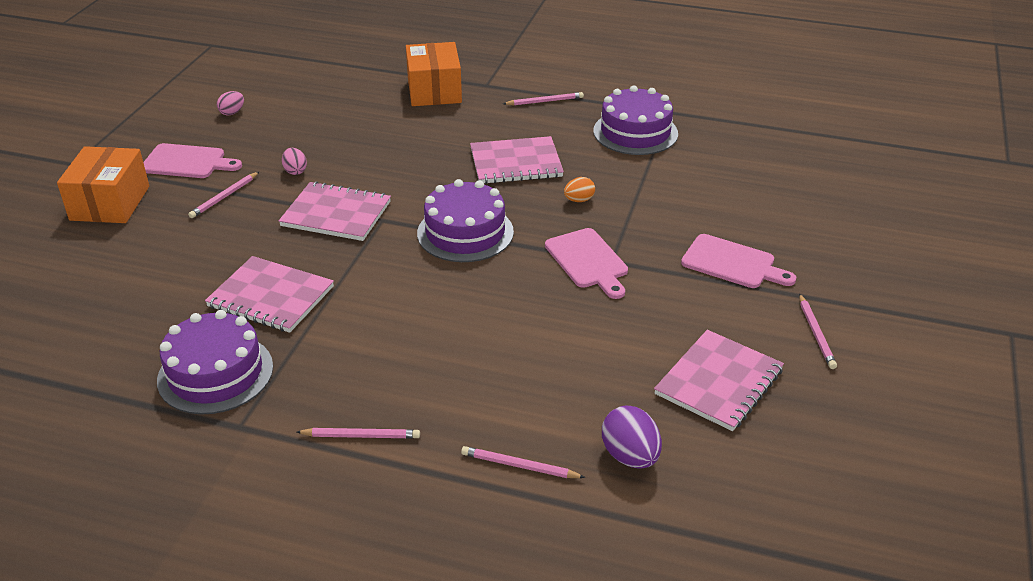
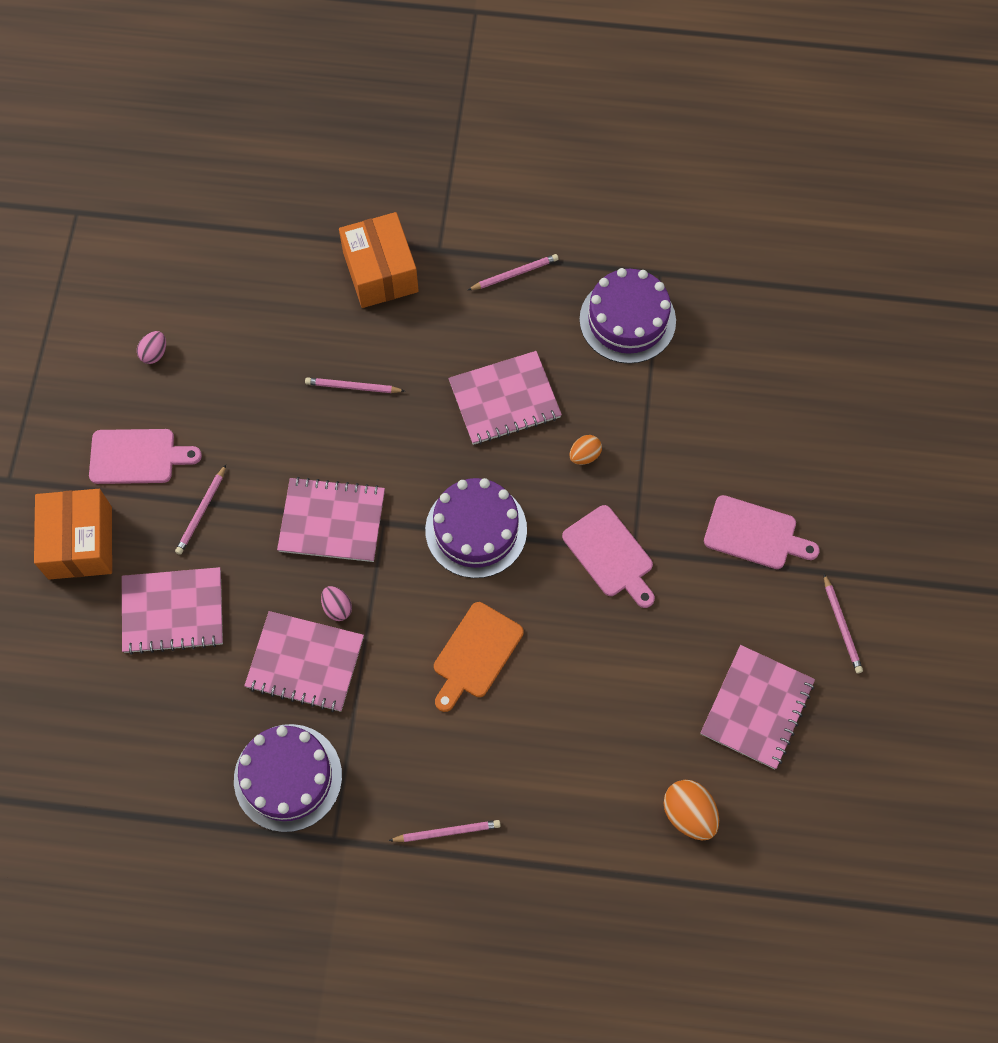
camera: 10 degrees left, 30 degrees up
(166, 251) = (173, 611): none -> pink notebook
(295, 171) = (264, 453): pink egg -> pink egg (337, 608)
(437, 310) = (475, 654): none -> orange cutting board
(520, 466) = (595, 842): pink pencil -> pink pencil (353, 387)
(630, 456) = (689, 814): purple egg -> orange egg

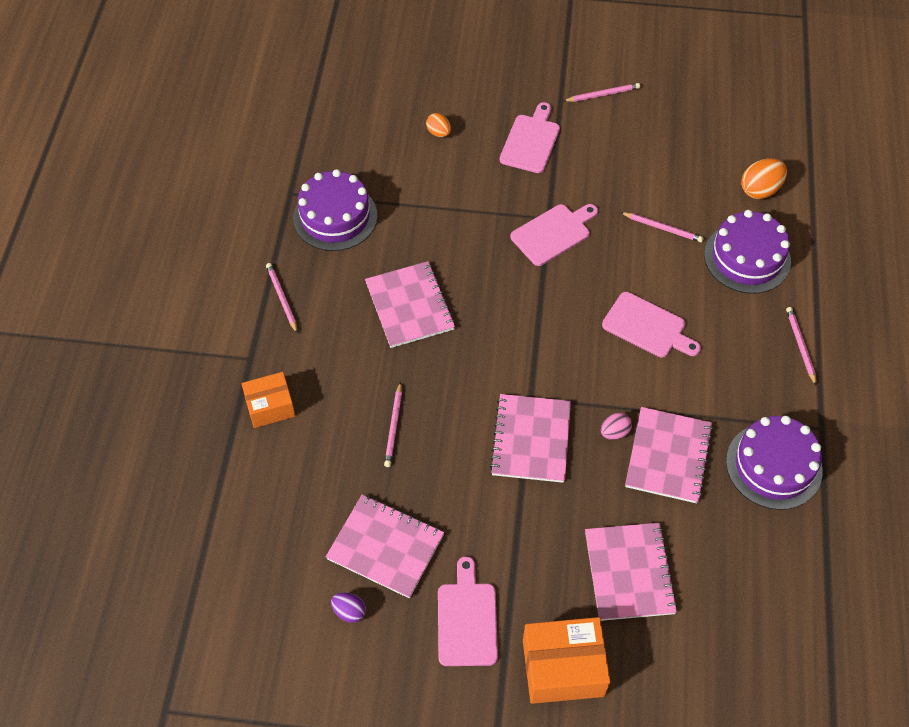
camera: 90 degrees left, 10 degrees down
(154, 353) = (349, 611): pink egg -> purple egg
(201, 511) = (525, 553): pink pencil -> pink pencil (662, 228)
(380, 272) = (270, 407): orange box -> orange box, size x0.65
(475, 654) = (647, 327): orange cutting board -> pink cutting board
(476, 530) = (535, 327): purple cake -> purple cake (747, 258)
(584, 455) = (464, 249): orange egg -> orange egg (438, 132)
(757, 708) = (672, 146): pink notebook -> pink notebook (385, 547)

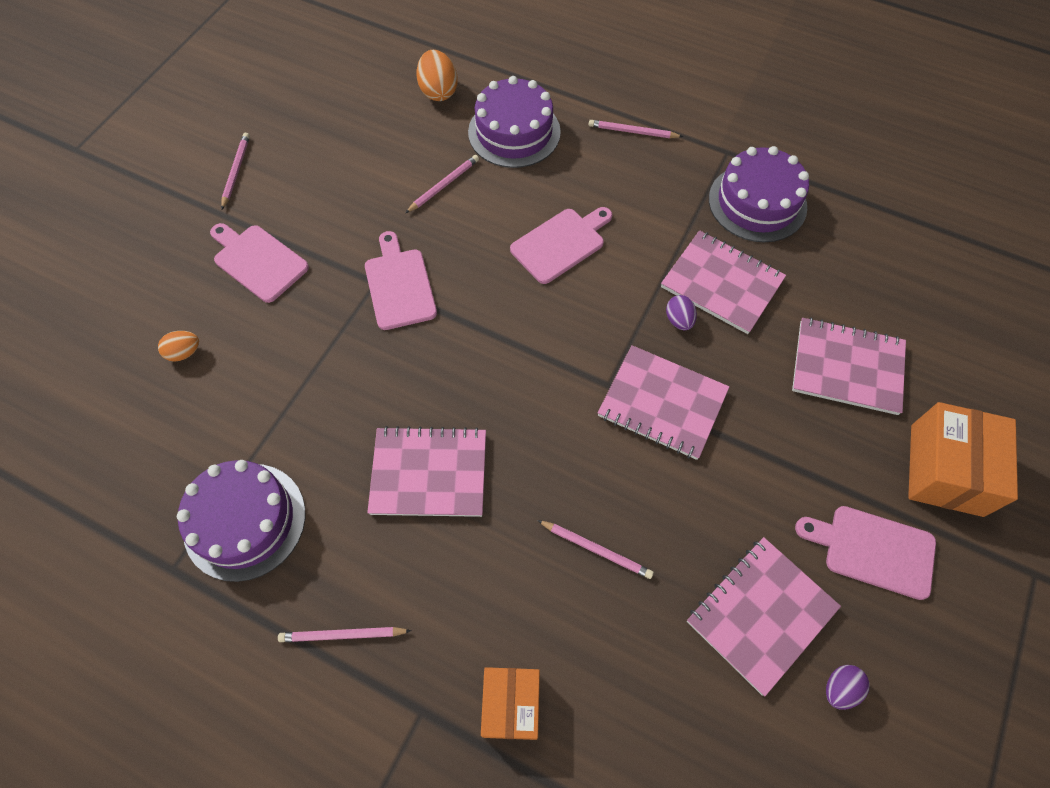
camera: 70 degrees left, 5 degrees up
(614, 432) = (679, 320): pink egg -> purple egg

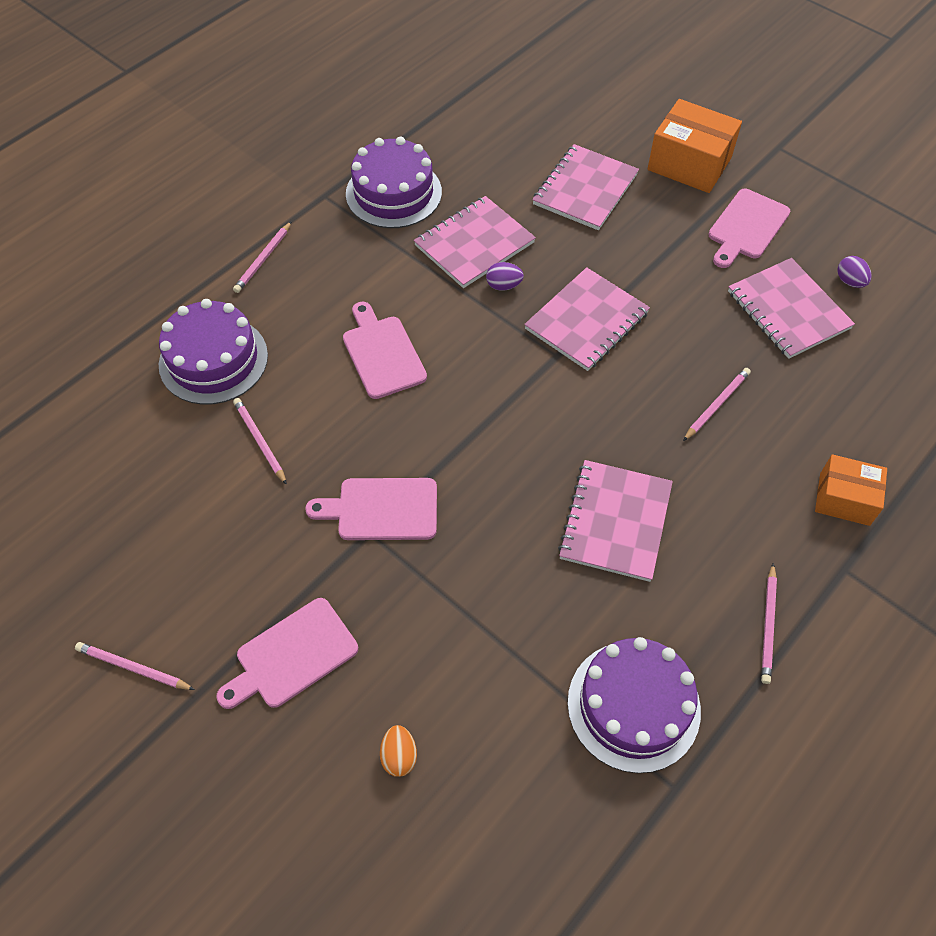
camera: 75 degrees left, 5 degrees down
(438, 91) = (113, 419): orange egg -> none

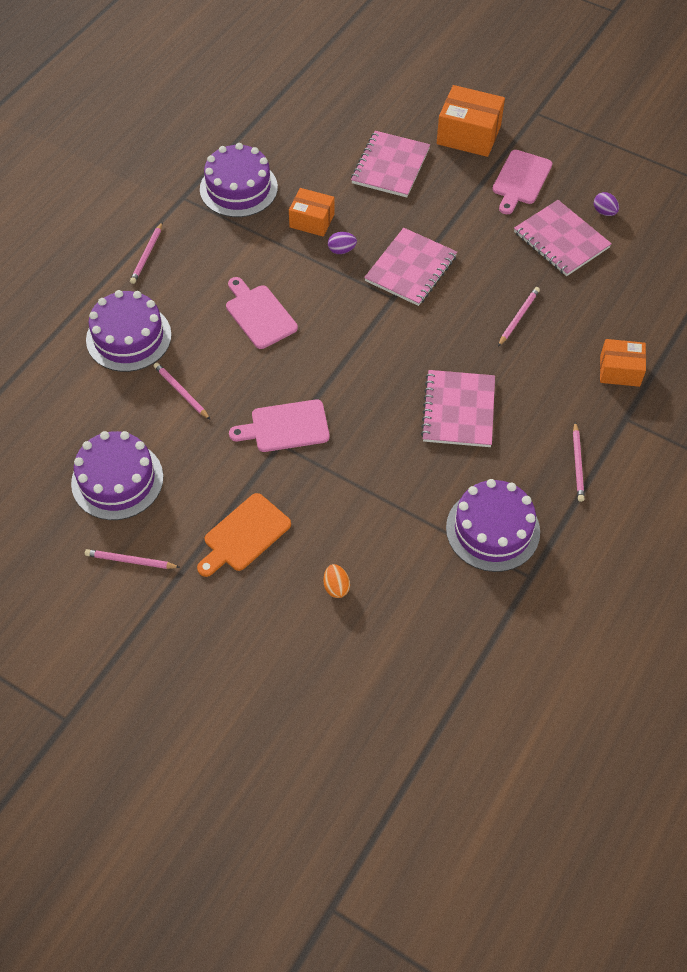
camera: 10 degrees left, 0 degrees up
(147, 549) = (117, 480): none -> purple cake
(292, 655) = (244, 535): pink cutting board -> orange cutting board
(474, 244) = (312, 221): pink notebook -> orange box

